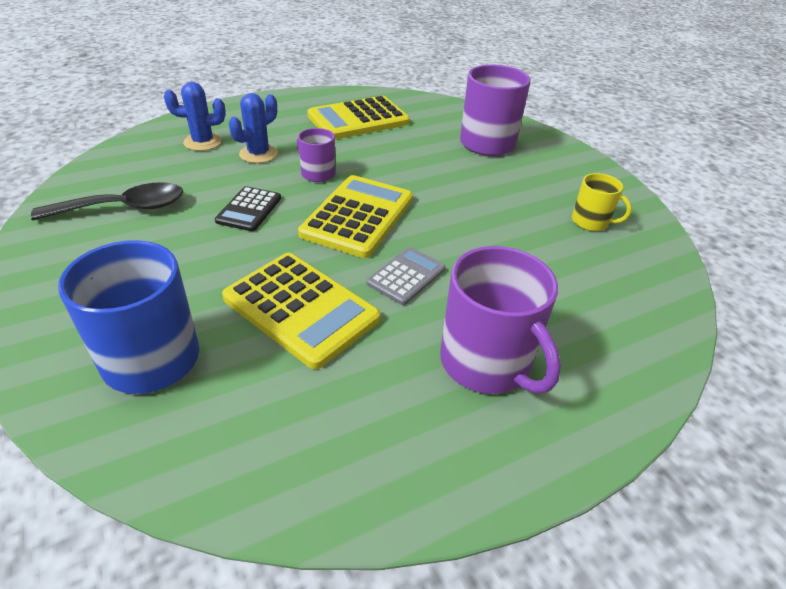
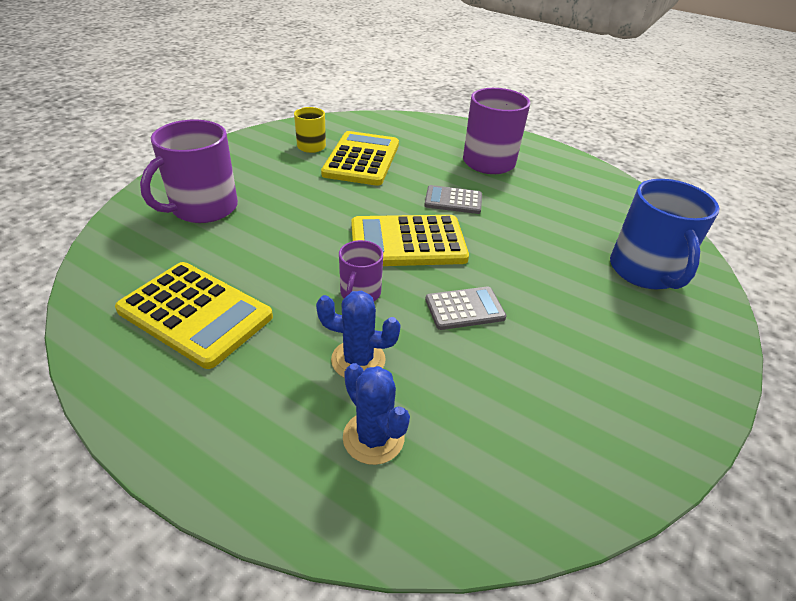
camera: 120 degrees left, 0 degrees up
(123, 208) = (563, 405): black spoon -> none
(249, 209) = (464, 309): black calculator -> grey calculator
(301, 309) = (533, 230): yellow calculator -> yellow calculator (362, 159)

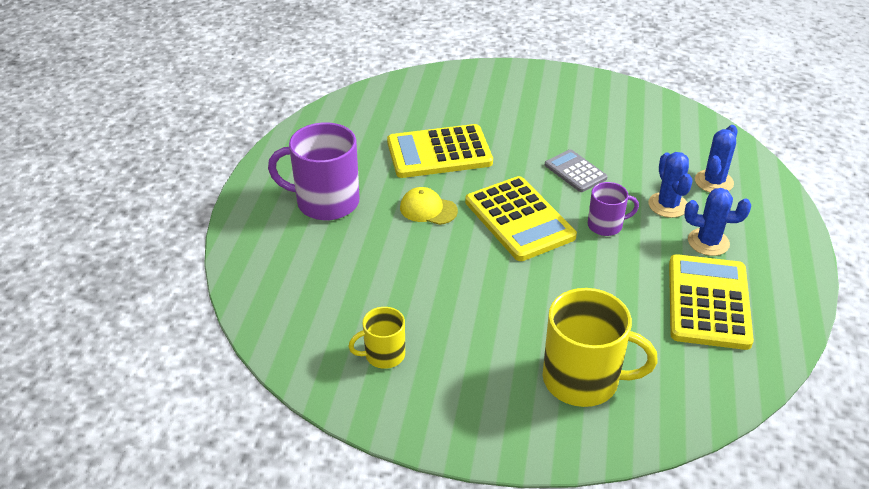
camera: 110 degrees left, 0 degrees up
(203, 208) = (583, 380): purple mug -> yellow mug
(271, 362) = (708, 242): none -> blue cactus
(362, 159) = (388, 298): yellow calculator -> yellow calculator (439, 152)
(453, 200) = (428, 209): grey calculator -> yellow cap
(644, 271) = (457, 99): blue mug -> none

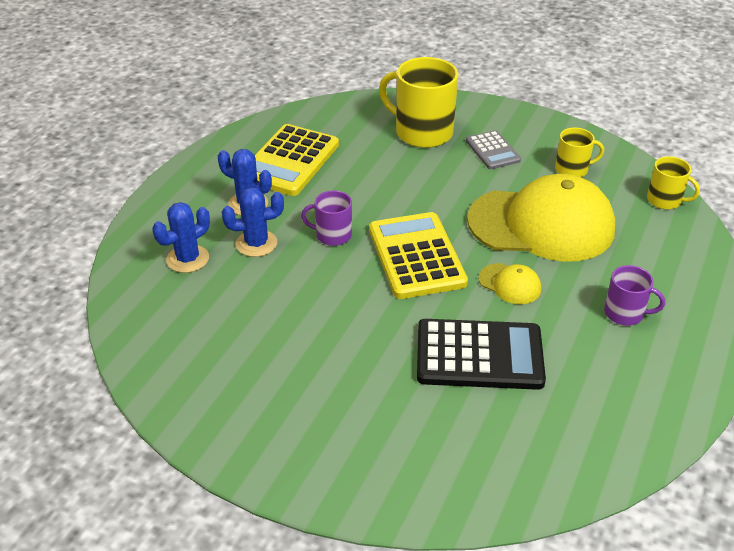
camera: 165 degrees left, 0 degrees up
(276, 330) = (665, 200): none -> yellow mug
(326, 202) = (625, 313): purple mug -> purple mug, size x0.54
(409, 274) = (542, 224): none -> yellow cap
(439, 152) = (479, 355): yellow calculator -> black calculator
(575, 171) = (327, 298): grey calculator -> grey calculator (492, 151)
(668, 205) = (256, 243): blue cactus -> blue cactus turned 75 degrees clockwise

